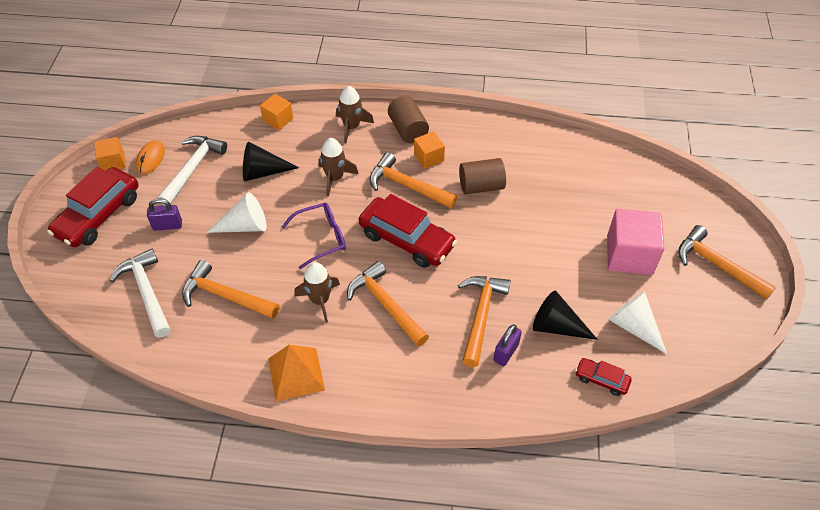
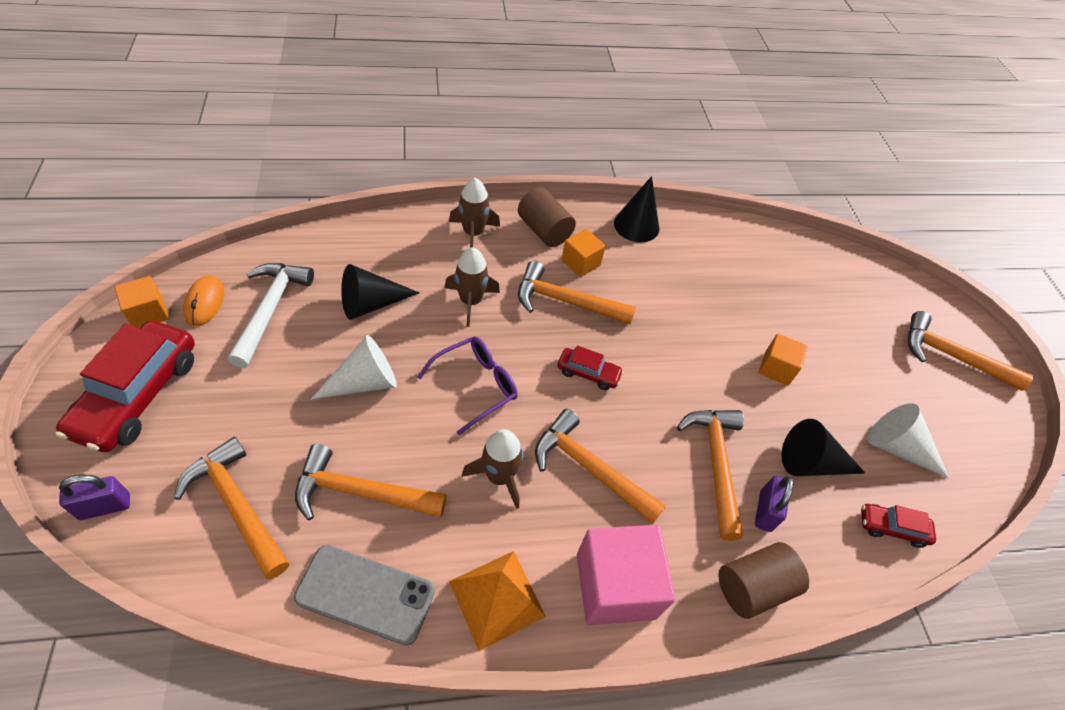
camera: 20 degrees left, 0 degrees up
(146, 292) = (237, 505): white hammer -> orange hammer
(167, 225) = (250, 397): purple padlock -> purple padlock (105, 507)
(213, 357) = (365, 594): none -> grey phone
(278, 120) = (374, 232): orange cube -> orange cube (776, 368)
(406, 240) = (588, 373): red car -> red car, size x0.49
(481, 186) = (655, 292): brown cylinder -> brown cylinder (753, 587)
(485, 132) = (636, 225): none -> black cone
(629, 255) = (854, 357): pink cube -> pink cube (615, 586)

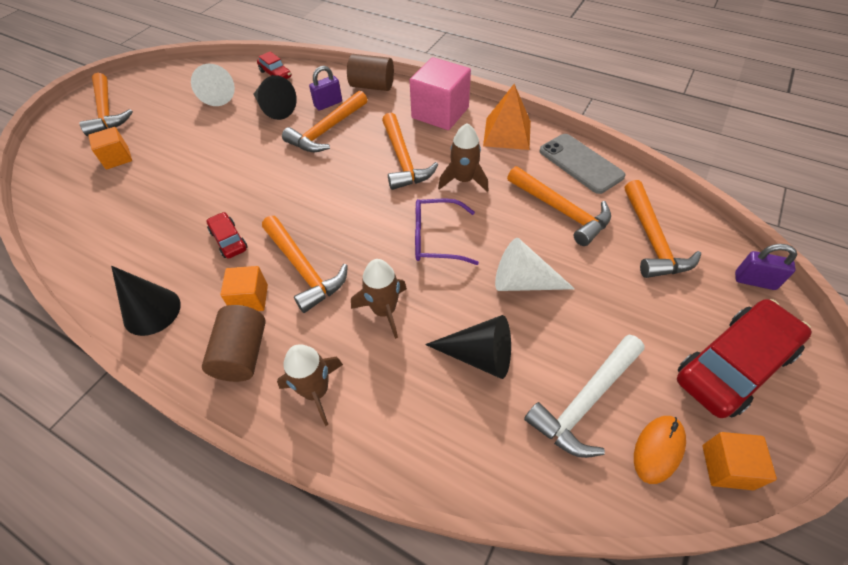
camera: 135 degrees left, 0 degrees up
(588, 373) = (346, 209): red car -> red car (229, 240)
(776, 368) = (219, 154): orange cube -> orange cube (117, 158)

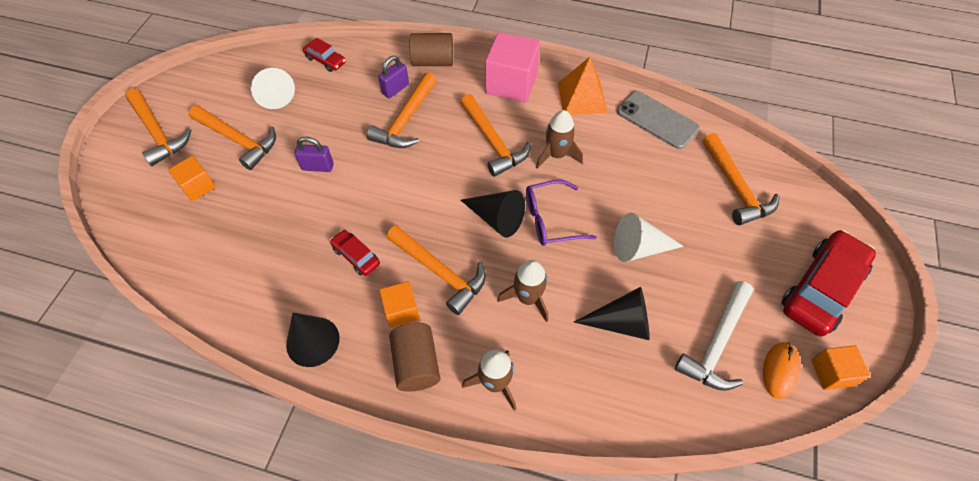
camera: 15 degrees left, 5 degrees up
(274, 109) = (341, 103): black cone -> black cone (497, 219)
(561, 211) = (653, 172): orange hammer -> orange hammer (238, 140)
(754, 281) = (824, 211): purple padlock -> purple padlock (317, 167)

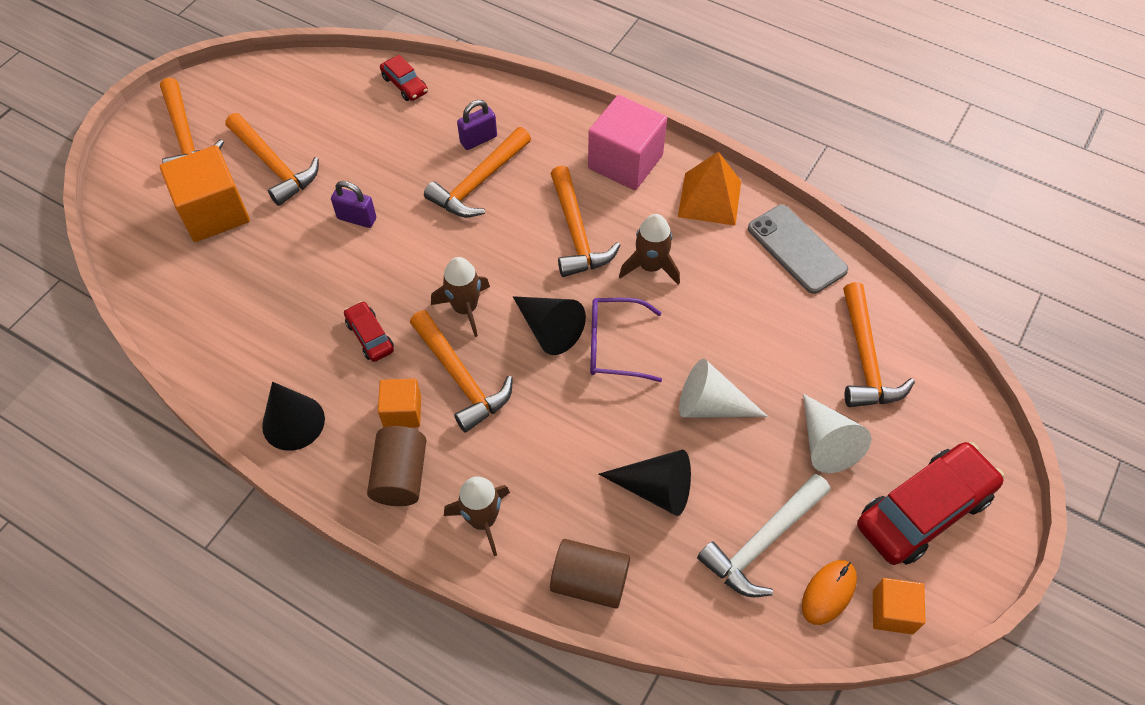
camera: 15 degrees right, 0 degrees up
(198, 186) = (214, 212): orange cube -> orange cube, size x1.79
(274, 94) = (331, 116): white cone -> white cone (826, 443)
(433, 61) = (536, 112): brown cylinder -> brown cylinder (589, 581)
(527, 298) = (553, 433): brown rocket -> brown rocket (465, 308)

